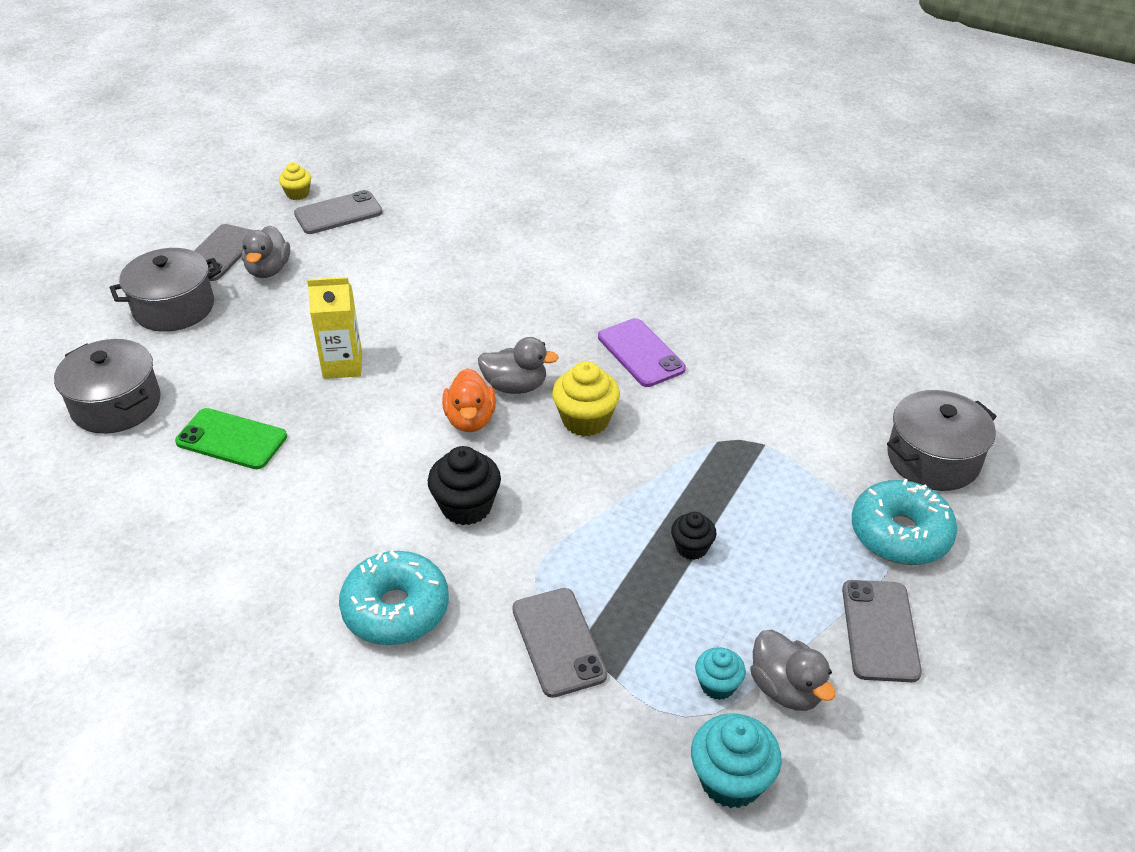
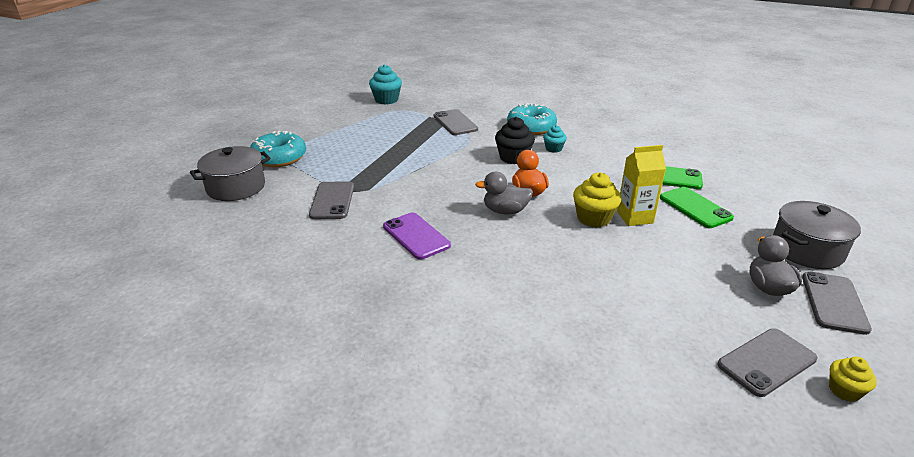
camera: 175 degrees right, 10 degrees down
(116, 405) = (761, 189): grey pot -> none
(246, 376) = (695, 208): none -> green phone
(585, 420) = (453, 195): yellow cupcake -> yellow cupcake (593, 218)
(691, 548) = (392, 149): black cupcake -> none
(717, 685) = (387, 116): turquoise cupcake -> turquoise cupcake (553, 149)
(786, 689) = (358, 116): grey duck -> none
(880, 630) = (310, 130): grey phone -> grey phone (332, 201)

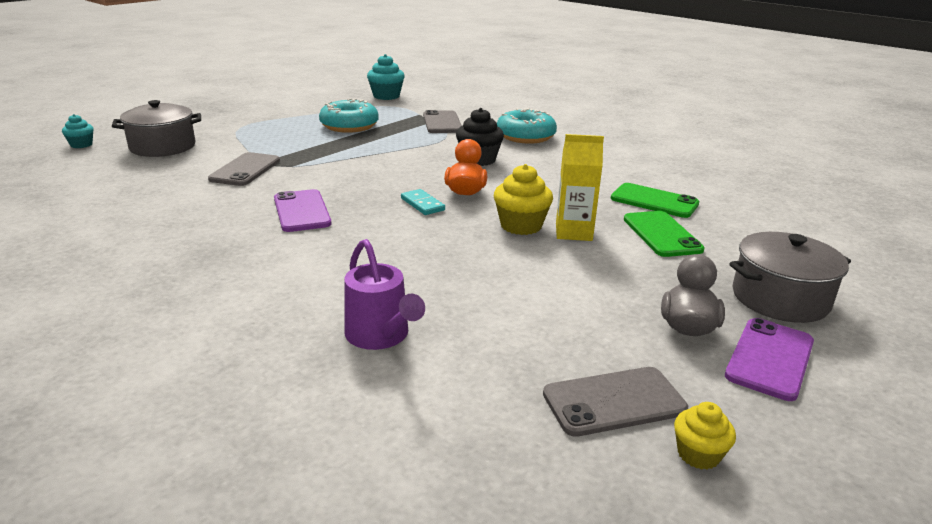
camera: 15 degrees right, 5 degrees down
(279, 158) = (228, 129): turquoise donut -> turquoise donut (349, 126)
(505, 211) = (422, 204): grey duck -> turquoise domino
(553, 149) = (534, 158): turquoise cupcake -> turquoise cupcake (81, 145)
(572, 343) = (380, 335): none -> purple watering can
(834, 302) = (770, 358): grey phone -> purple phone

